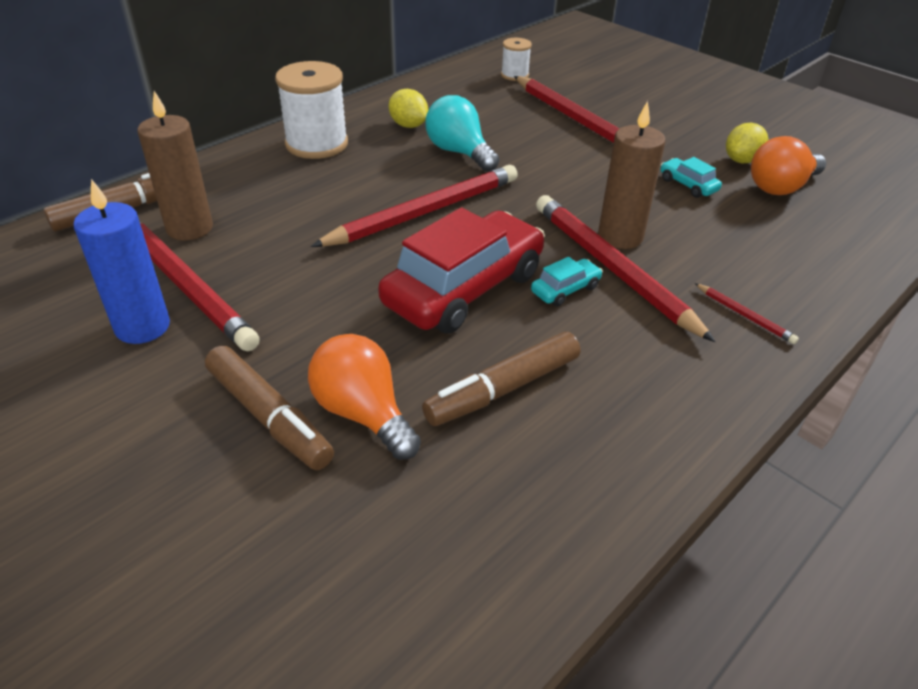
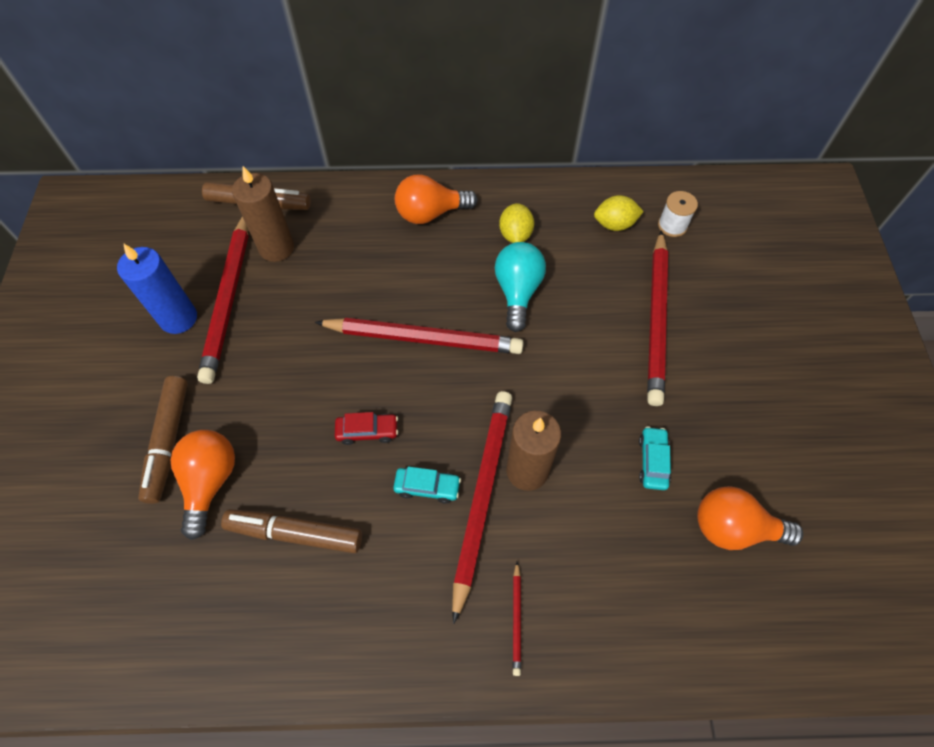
camera: 45 degrees right, 20 degrees up
(317, 144) = (430, 213): white spool -> orange light bulb
(464, 289) = (367, 431): red car -> red car, size x0.42
(741, 160) = (741, 471): yellow lemon -> yellow lemon (614, 224)

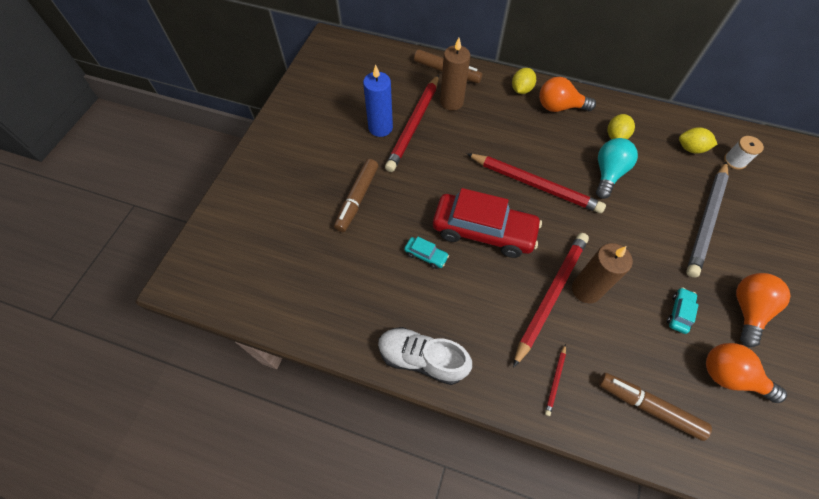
camera: 20 degrees right, 0 degrees up
(210, 482) = (377, 230): orange light bulb -> orange light bulb (747, 310)
(295, 533) = (422, 278): brown marker -> brown marker (648, 407)
(323, 658) = (422, 358): none -> white shoe
(367, 431) = (483, 231): red car -> red car, size x2.40
(372, 202) = (521, 90): none -> yellow lemon
(427, 487) = (515, 278): turquoise car -> turquoise car (426, 255)
(656, 319) = (706, 220): red pencil -> grey pencil

